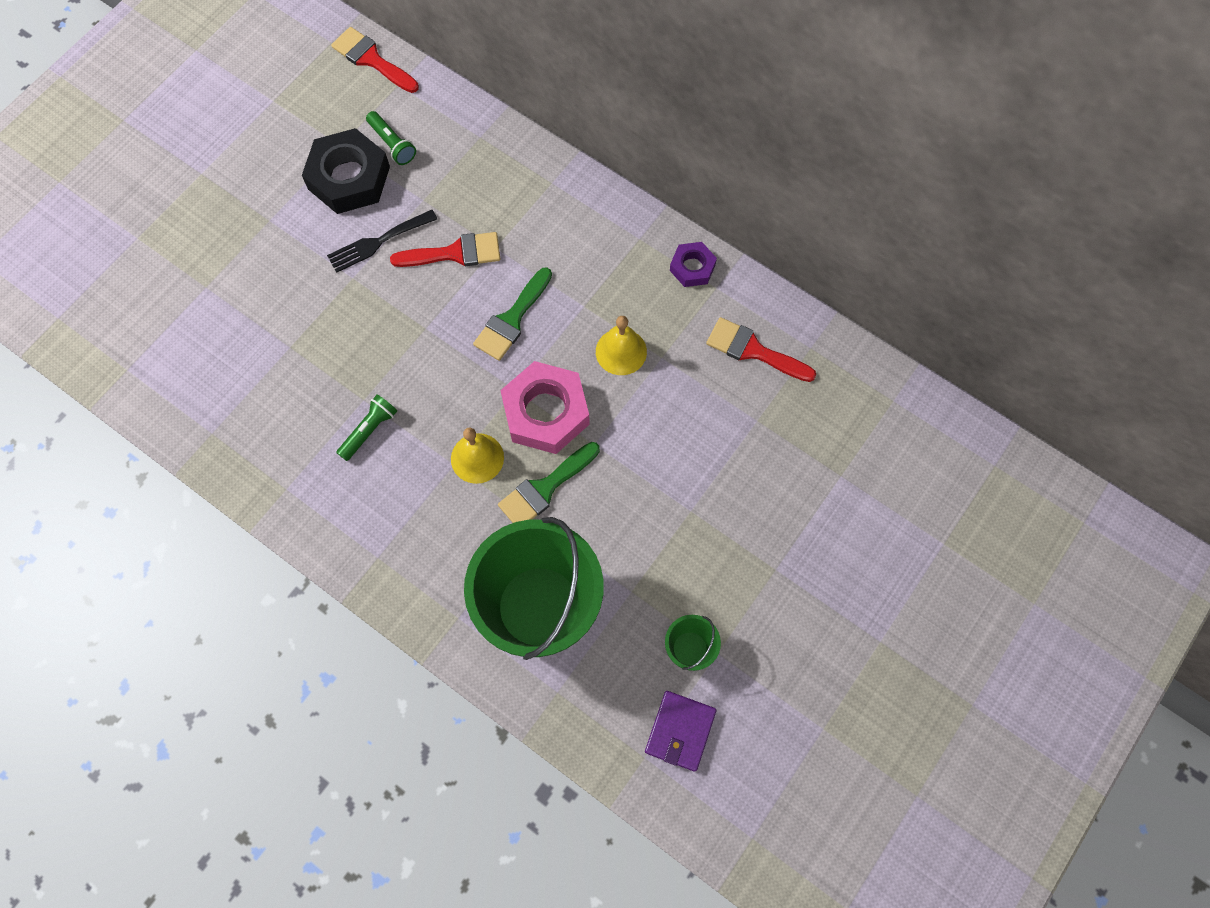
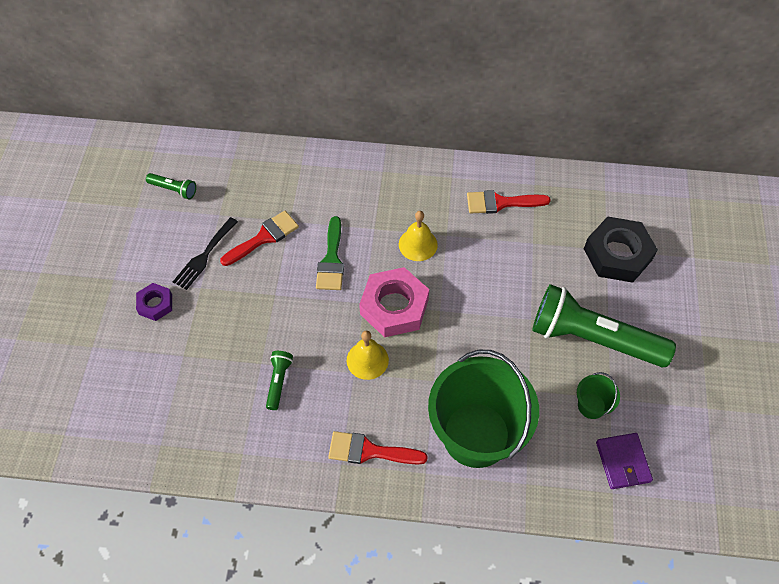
camera: 30 degrees left, 10 degrees down
(349, 178) = (156, 225): black nut -> black nut (617, 254)
(372, 59) = (124, 144): red brush -> red brush (370, 451)
(545, 488) = (427, 355): green brush -> none
(692, 267) = (428, 172): purple nut -> purple nut (155, 304)
(747, 573) = (593, 338): none -> green flashlight

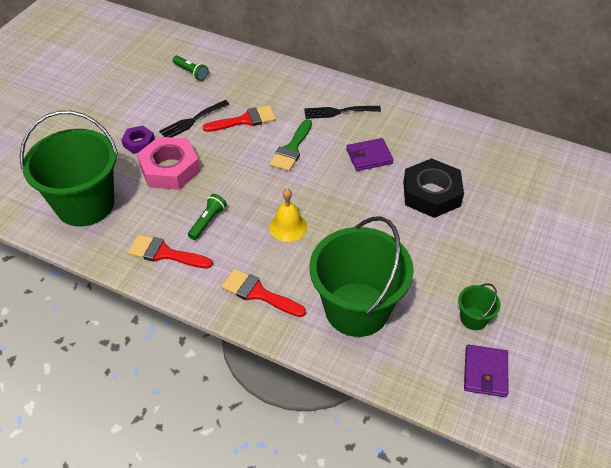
camera: 20 degrees right, 10 degrees down
(131, 405) = (85, 204): none -> green bucket
(362, 196) = (338, 112): none -> black fork
(394, 307) = (328, 195): pink nut -> pink nut (170, 169)
(418, 244) = (369, 156): yellow bell -> purple wallet
(501, 203) = (455, 145): red brush -> red brush (165, 253)
(593, 338) = (497, 267): green flashlight -> none
(617, 254) = (547, 209): black nut -> black nut (431, 193)

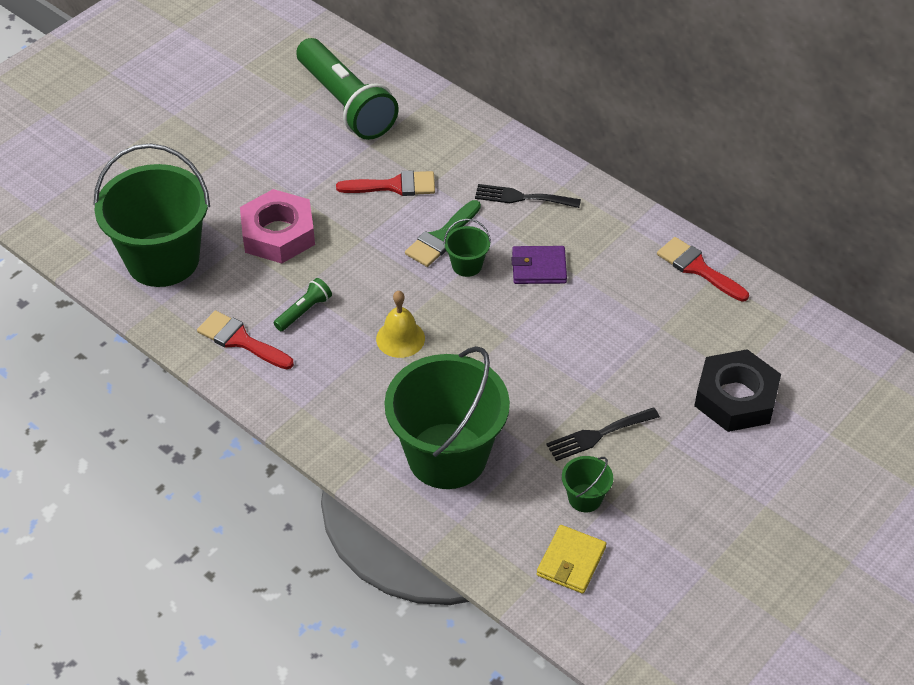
camera: 15 degrees right, 0 degrees up
(139, 143) = (249, 191): purple nut -> none
(191, 72) = (346, 103): green flashlight -> green flashlight, size x2.40
(192, 121) = (326, 173): black fork -> black fork (598, 435)
(258, 293) = (336, 412): red brush -> red brush (698, 268)
(317, 164) = (467, 265): none -> green bucket
(431, 193) = (600, 333): black nut -> black nut (735, 398)
(485, 372) = (571, 561): purple wallet -> yellow wallet

